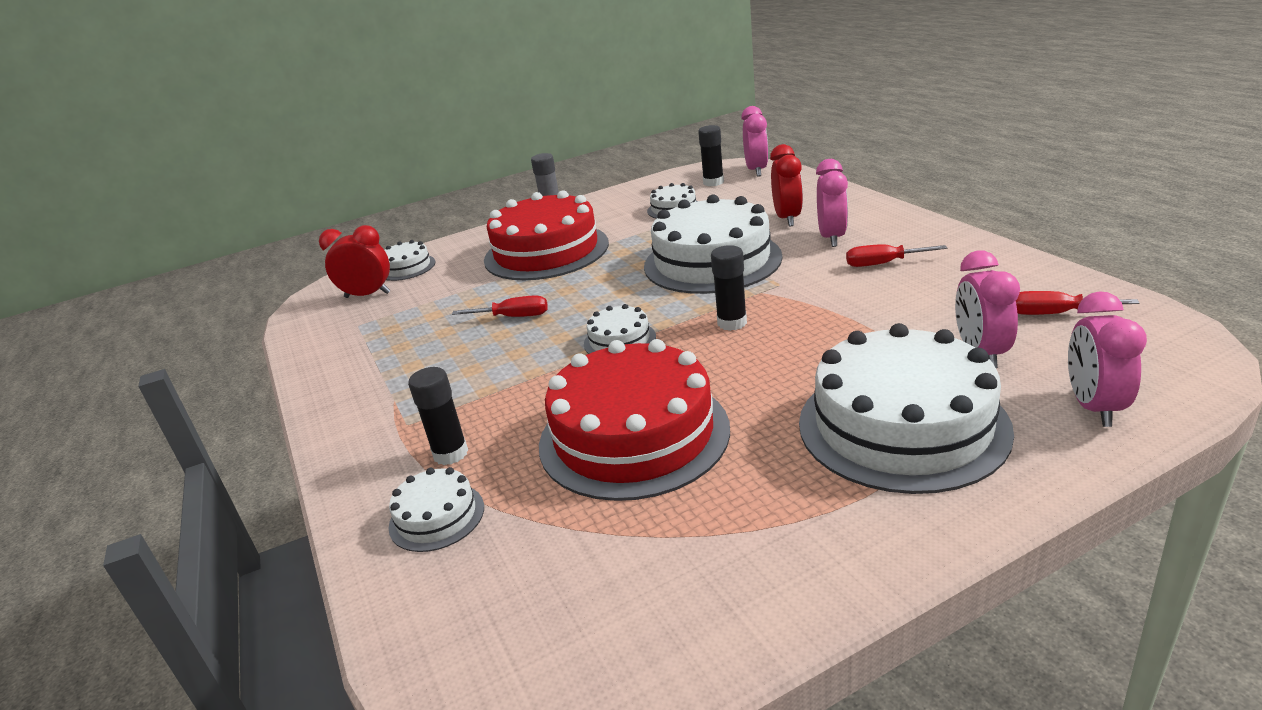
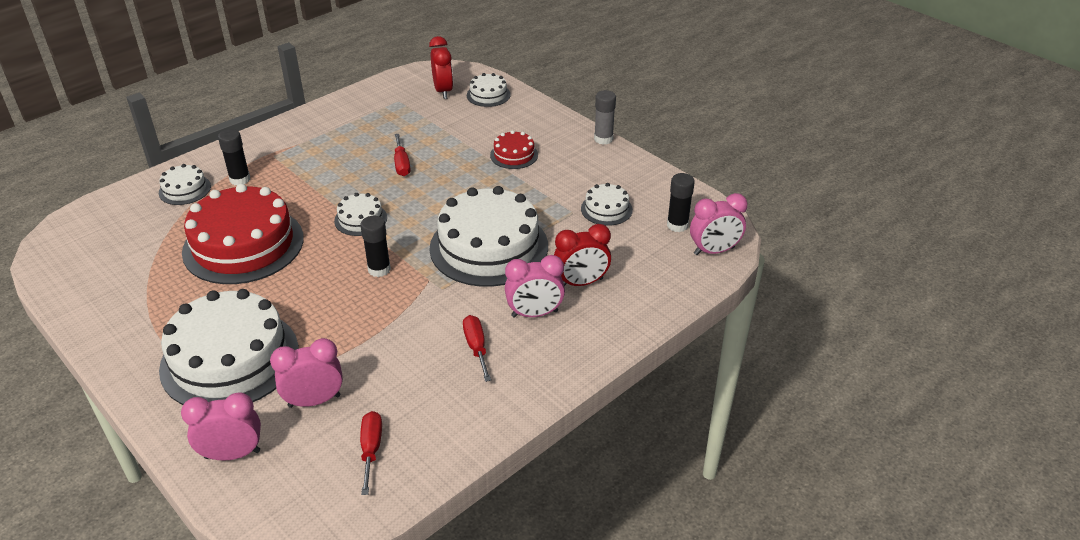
camera: 70 degrees right, 10 degrees up
(546, 251) = (514, 155): red cake -> red cake, size x0.46

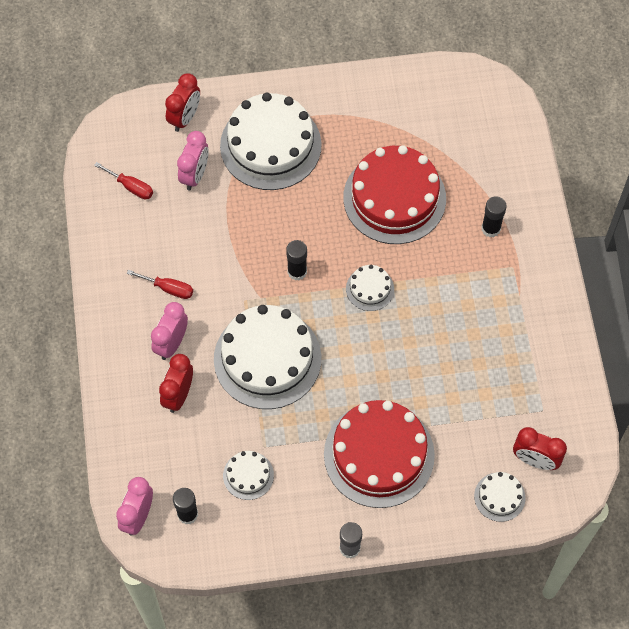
camera: 125 degrees right, 25 degrees up
(185, 189) = (502, 186): white cake -> none
(232, 454) = (185, 118): pink clock -> red clock
(401, 164) = (428, 357): red screwdriver -> none
(514, 155) = (379, 454): red cake -> red cake, size x2.19

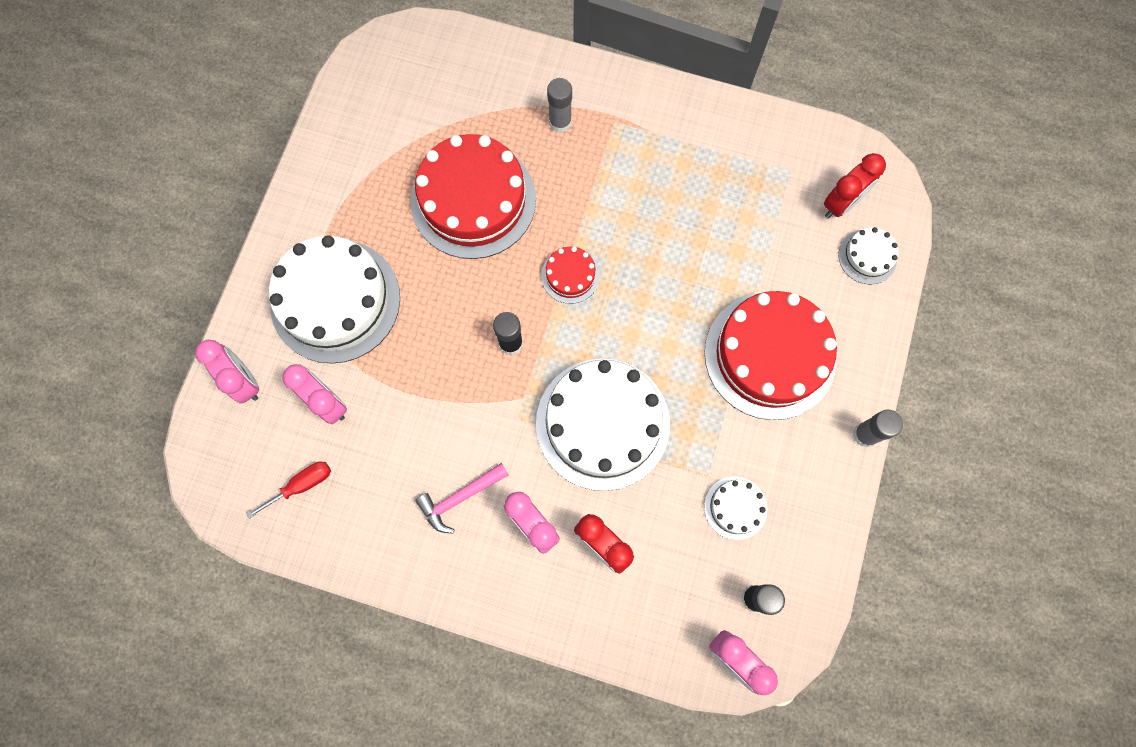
camera: 65 degrees left, 10 degrees up
(168, 288) = (460, 498): red screwdriver -> pink hammer
(185, 118) = (244, 381): red clock -> pink clock
(370, 289) = (570, 275): white cake -> red cake
(491, 229) = (560, 122): black glue stick -> grey glue stick

